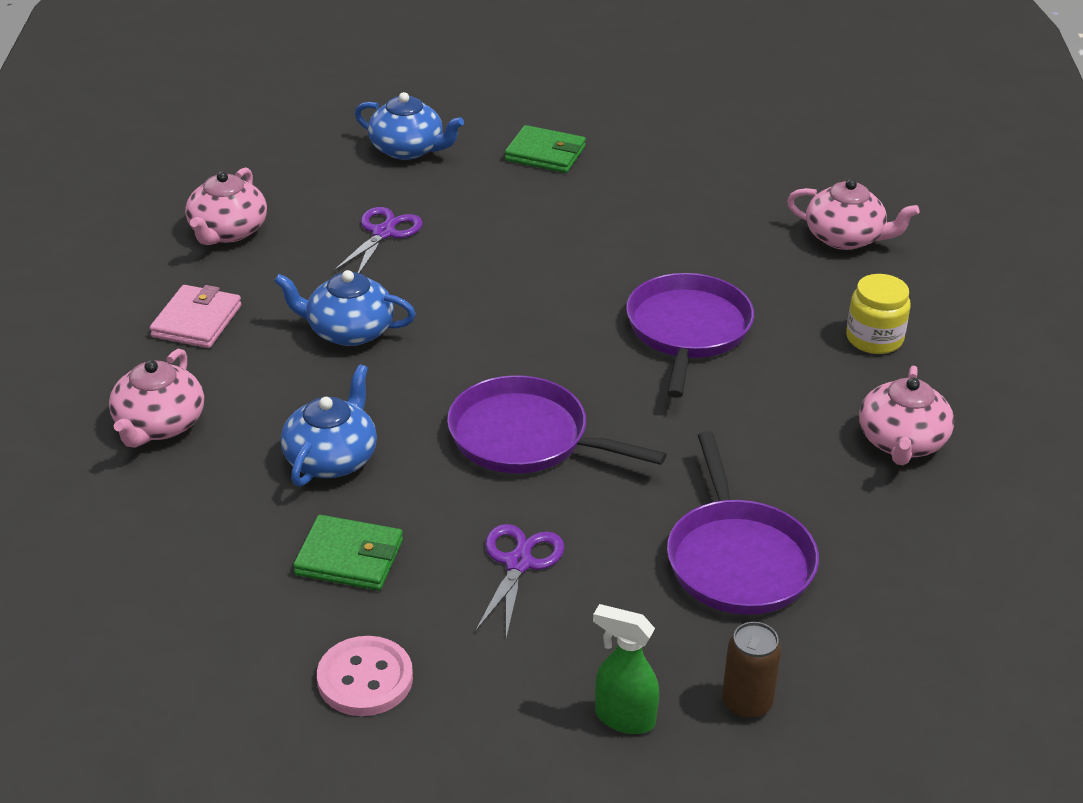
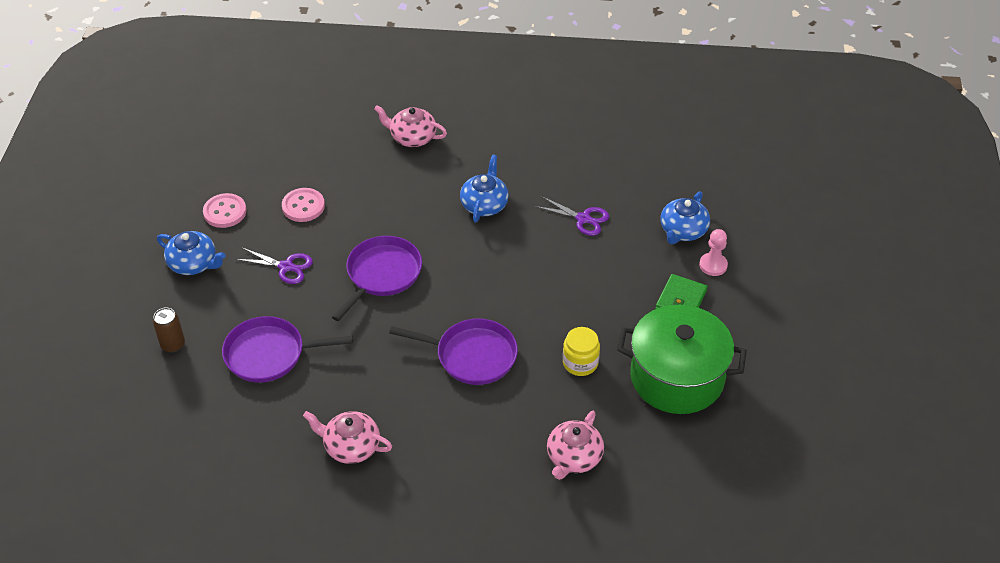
camera: 95 degrees right, 10 degrees up
(196, 321) = (498, 145): pink wallet -> none
(227, 231) = (586, 153): pink teapot -> none
(332, 458) = (377, 199): blue teapot -> blue teapot (194, 263)
(349, 557) = (303, 206): green wallet -> pink button
(475, 128) = (713, 265): none -> pink pawn
(624, 718) = (177, 298): green spray bottle -> none
(685, 159) = (677, 377): none -> green pot
(874, 338) = (455, 452): yellow jar -> yellow jar (580, 363)

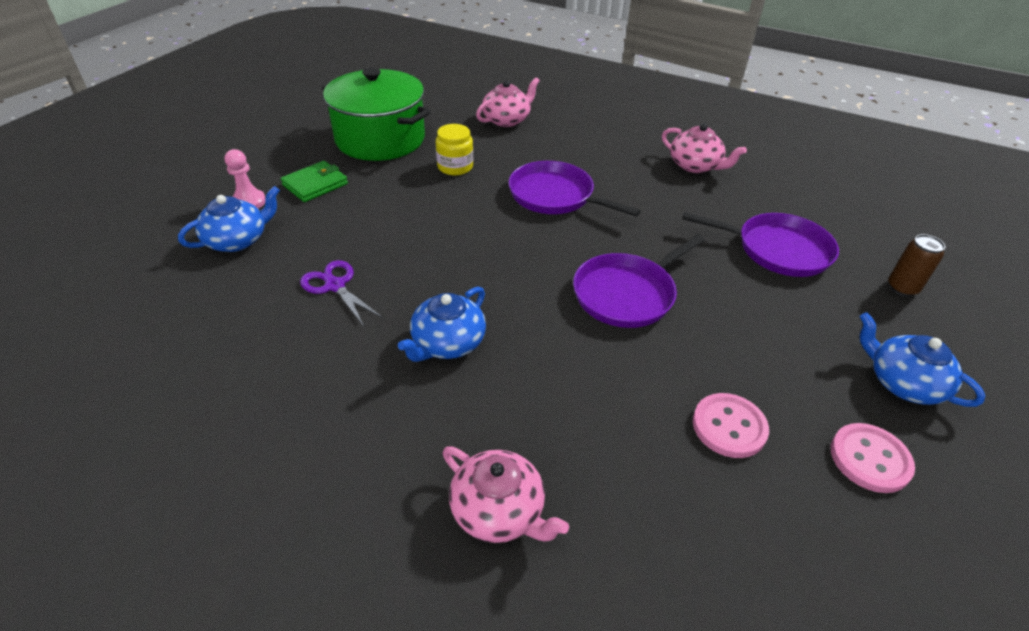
camera: 160 degrees left, 5 degrees down
(286, 267) = (758, 339): purple scissors -> none

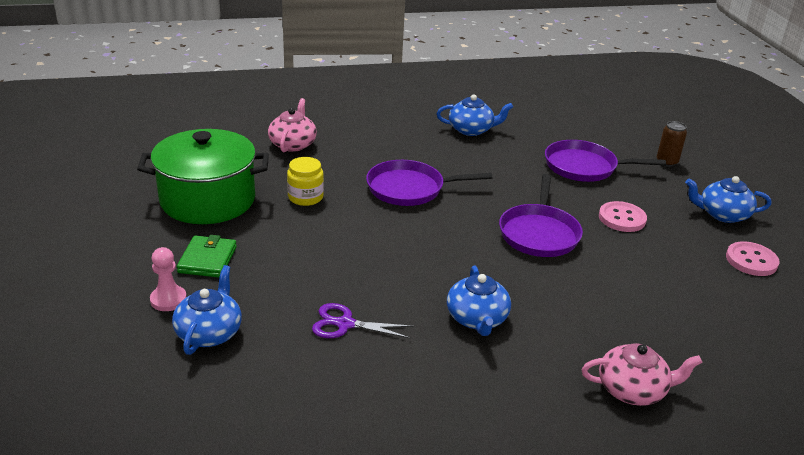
camera: 40 degrees left, 10 degrees down
(695, 165) = (471, 130): pink teapot -> blue teapot
(729, 427) = (679, 280): pink button -> pink button (622, 218)
(778, 250) = (584, 167): purple pan -> purple pan turned 150 degrees counterclockwise

